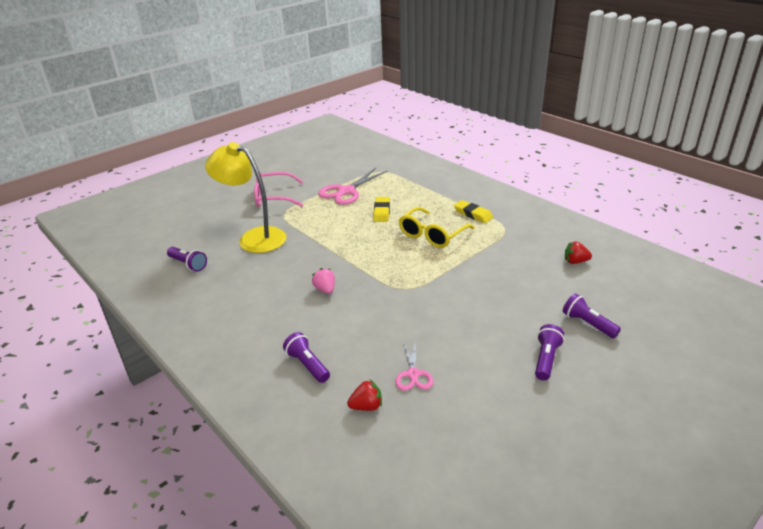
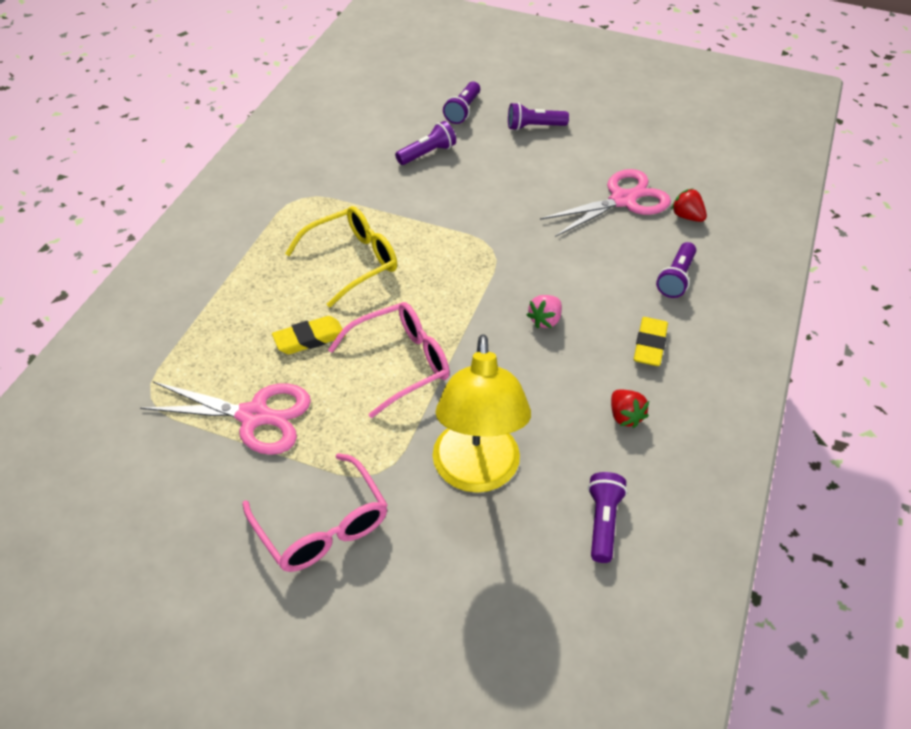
camera: 120 degrees left, 15 degrees up
(340, 233) = (401, 363): none -> pink glasses
(413, 374) = (622, 200): pink scissors -> pink scissors, size x1.74
(432, 235) = (352, 261): yellow glasses -> yellow glasses turned 45 degrees counterclockwise
(473, 214) = (272, 236): yellow eraser -> yellow eraser (649, 345)
(531, 289) = (427, 154): none -> purple flashlight
(575, 261) = (351, 132): red strawberry -> red strawberry (625, 416)

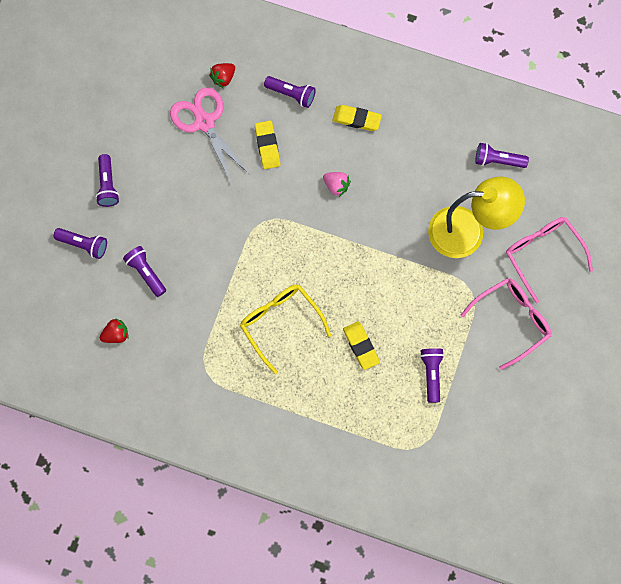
camera: 90 degrees left, 25 degrees up
(254, 416) = (431, 374): pink scissors -> purple flashlight
(401, 363) = (380, 282): pink glasses -> pink glasses (542, 254)
(597, 254) = (267, 146): none -> yellow eraser
(625, 416) = (419, 141): red strawberry -> red strawberry (116, 334)

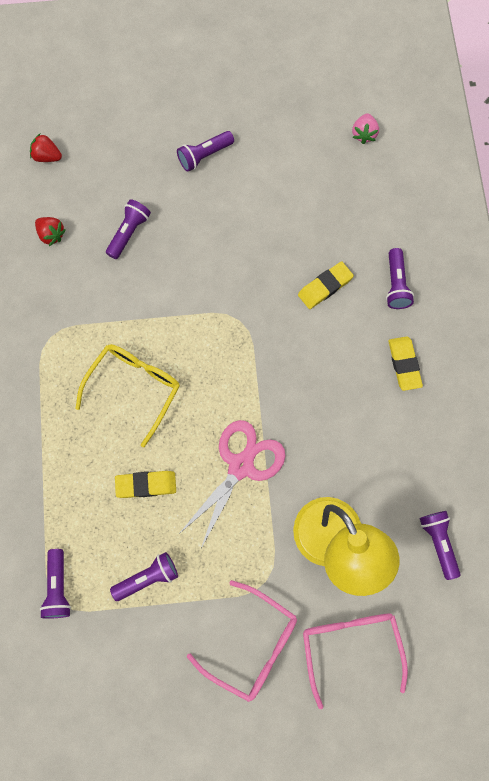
camera: 65 degrees right, 0 degrees up
(83, 245) = (131, 162): purple flashlight -> purple flashlight (58, 587)
(204, 122) = (318, 214): pink scissors -> pink scissors (241, 466)
(223, 78) = (377, 210): red strawberry -> red strawberry (47, 156)
(336, 186) = (316, 377): pink strawberry -> pink strawberry (364, 134)
(361, 346) = (146, 485): yellow eraser -> yellow eraser turned 45 degrees clockwise
(542, 254) = (350, 646): pink glasses -> pink glasses turned 45 degrees counterclockwise

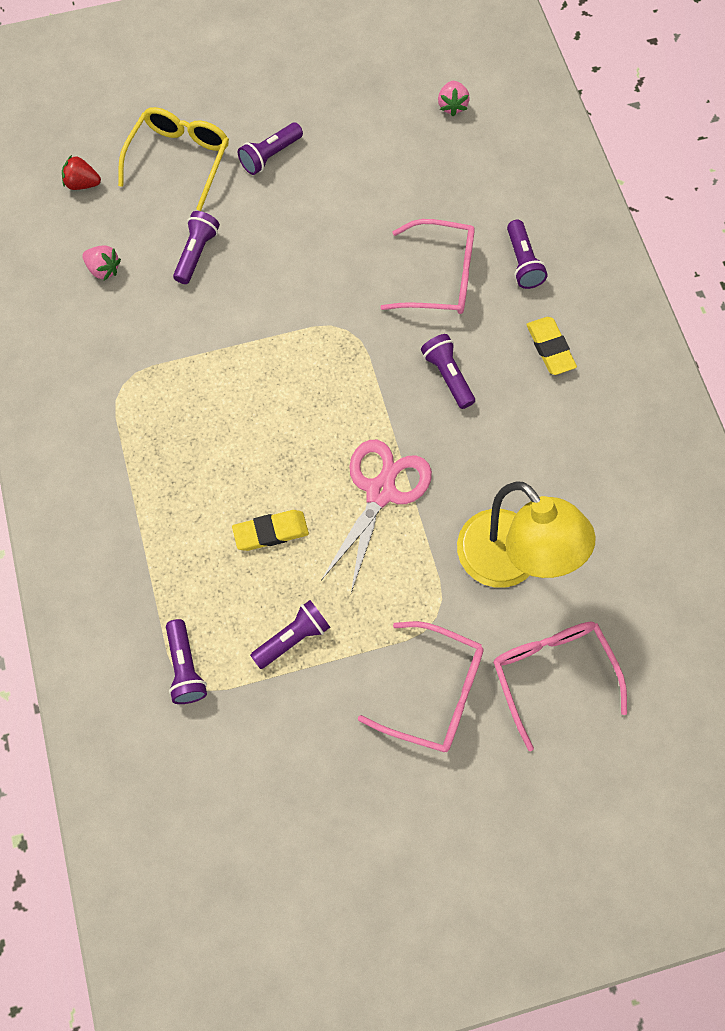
camera: 10 degrees left, 5 degrees down
(51, 235) = (103, 269): red strawberry -> pink strawberry
(134, 388) = (236, 425): yellow glasses -> yellow glasses (180, 159)
(325, 287) = (440, 277): yellow eraser -> pink glasses
(438, 543) = (631, 539): purple flashlight -> purple flashlight (448, 376)

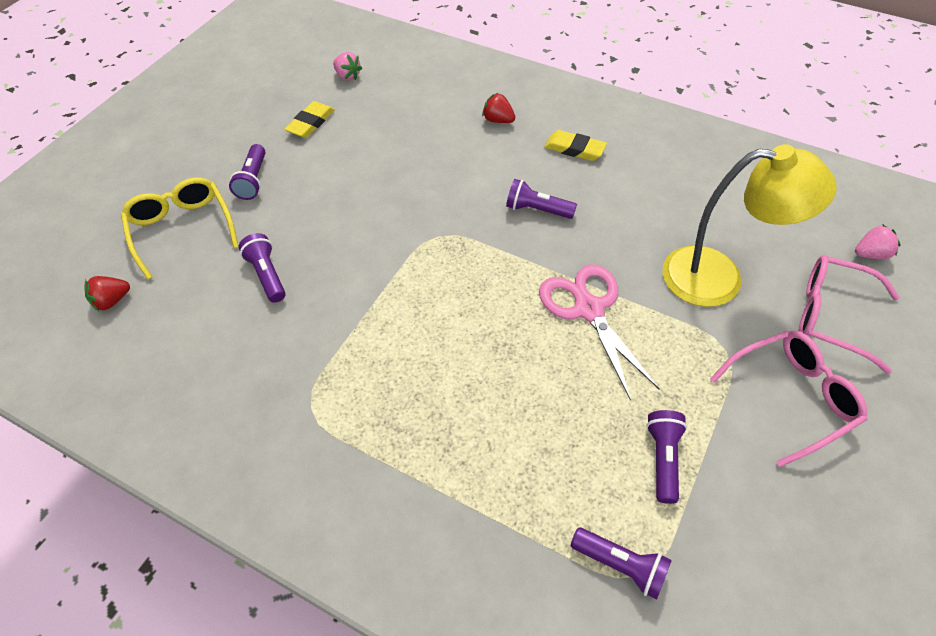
camera: 45 degrees left, 15 degrees down
(103, 269) = (199, 343): pink strawberry -> pink strawberry (870, 254)
(271, 532) = (553, 403): yellow eraser -> yellow eraser (310, 123)
(440, 277) = (459, 163): pink glasses -> none
(522, 262) = (498, 120): purple flashlight -> red strawberry

